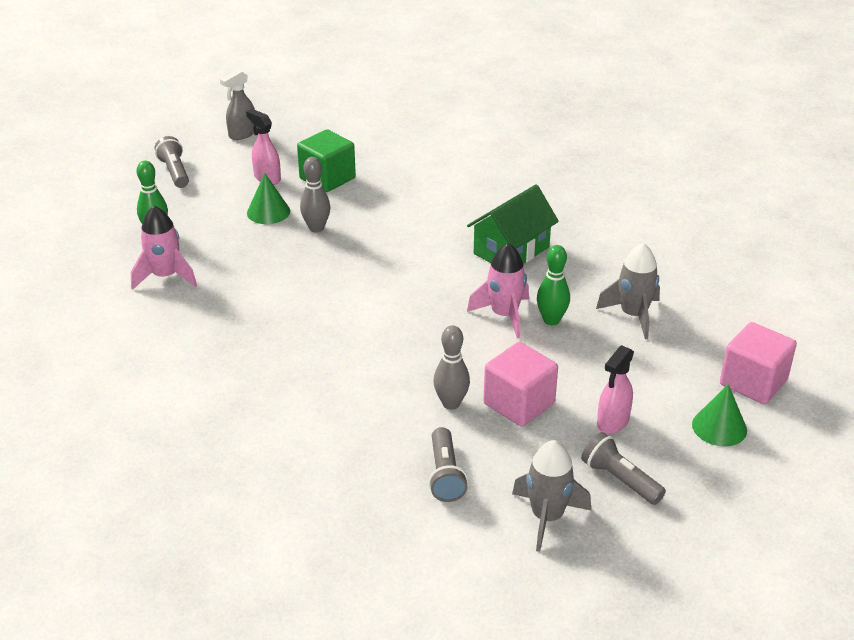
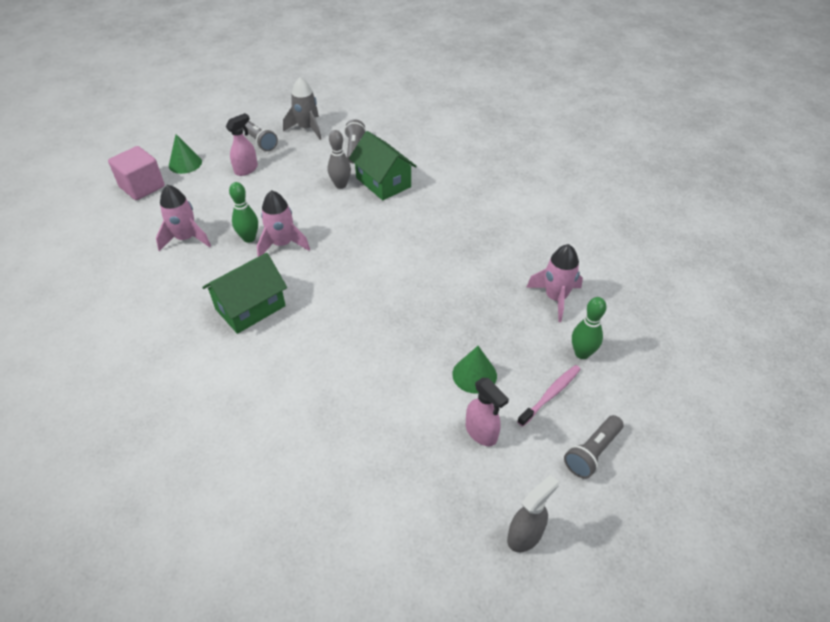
camera: 175 degrees left, 10 degrees up
(175, 172) = (592, 452): grey flashlight -> grey flashlight turned 60 degrees clockwise
(198, 202) = (550, 395): none -> pink toothbrush
(316, 228) = (425, 348): grey bowling pin -> none
(327, 178) = (412, 426): green cube -> none
(385, 412) = (383, 182): none -> green house
(519, 404) = (298, 182): pink cube -> none
(633, 315) = (186, 238): grey rocket -> pink rocket

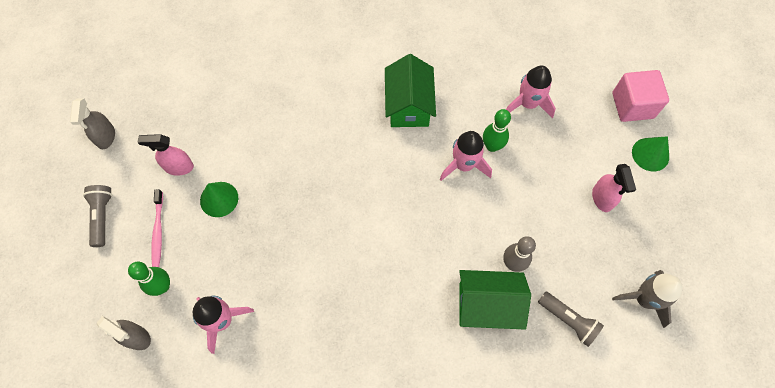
camera: 130 degrees right, 20 degrees up
(260, 142) = (647, 238): grey flashlight -> none
(631, 338) = (137, 337): none -> grey spray bottle

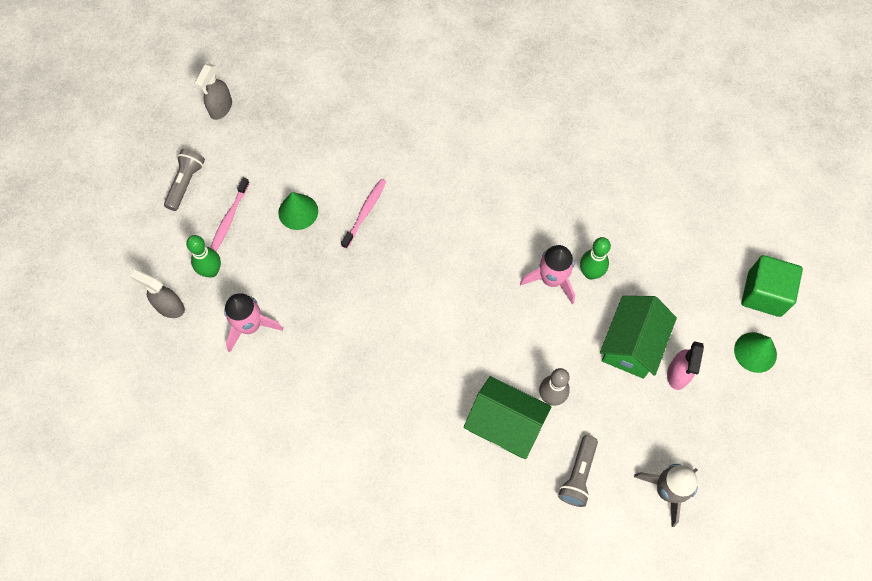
camera: 25 degrees right, 0 degrees up
(137, 337) = (169, 307): grey spray bottle -> grey spray bottle turned 150 degrees clockwise
(178, 167) = (274, 165): pink spray bottle -> none
(279, 175) = (365, 213): none -> pink toothbrush
(409, 105) = (526, 196): green house -> green house (632, 344)
(528, 104) = (651, 245): pink rocket -> none
(568, 320) = (578, 475): grey flashlight -> grey flashlight turned 45 degrees clockwise
(632, 105) = (764, 294): pink cube -> green cube

